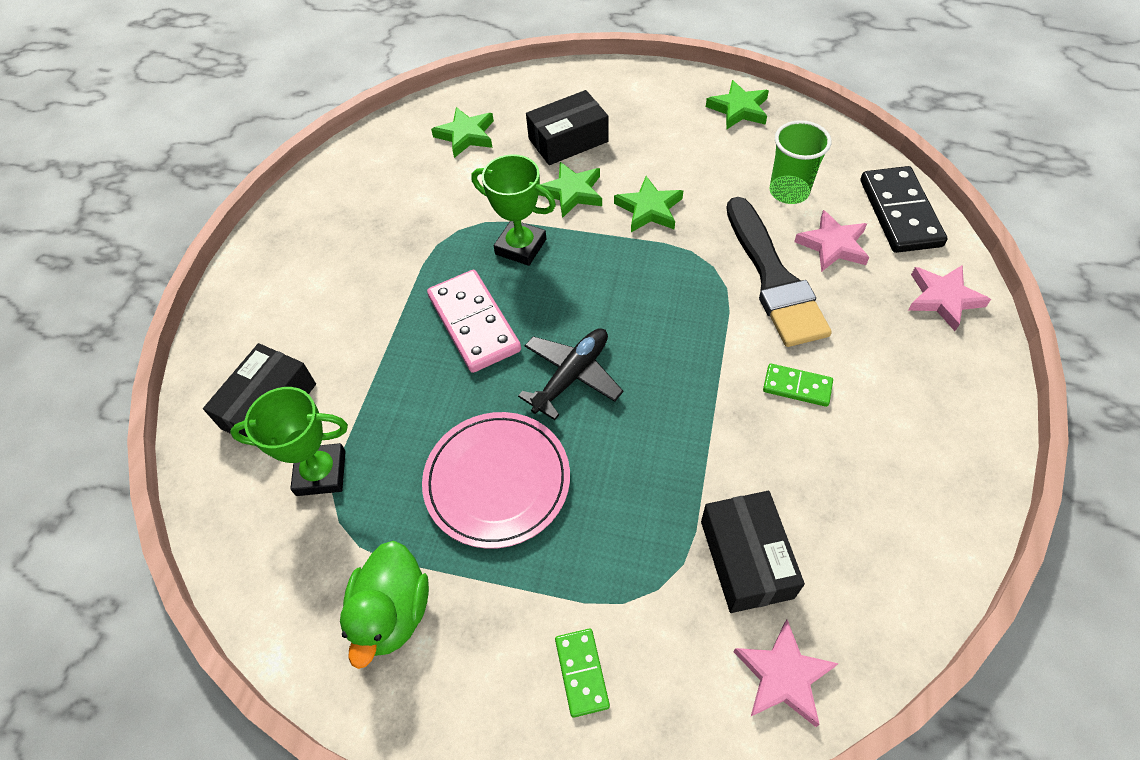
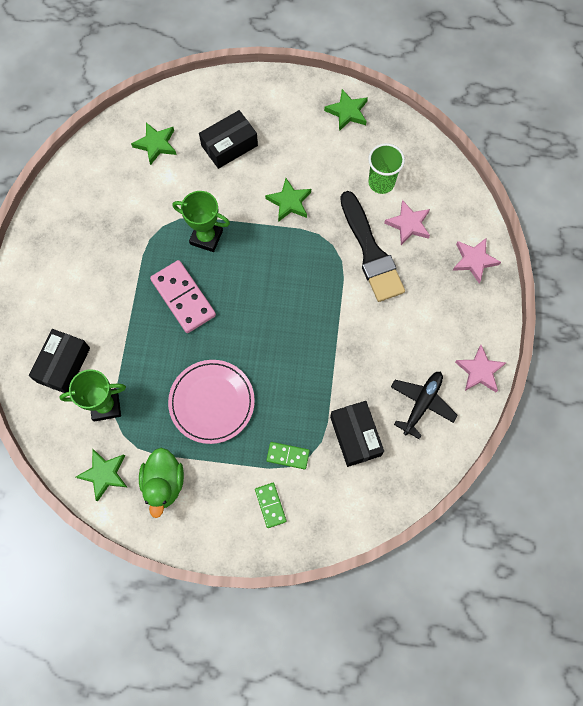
camera: 10 degrees left, 15 degrees up
(572, 192) = (236, 191): green star -> green star (104, 474)
(572, 376) = (249, 330): black plane -> black plane (422, 403)
(783, 676) = (375, 496): pink star -> pink star (479, 371)
(797, 387) = (384, 328): green domino -> green domino (288, 456)
(899, 213) = (452, 196): black domino -> none

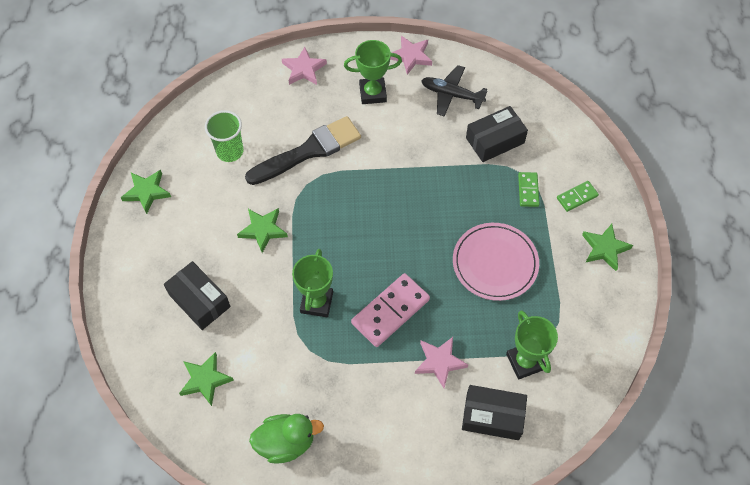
camera: 100 degrees left, 10 degrees down
(104, 474) = (594, 346): green star -> green star (605, 248)
(164, 483) = (585, 290): green duck -> green duck (286, 443)
(408, 224) = (273, 123): pink star -> pink star (439, 362)
(434, 323) = (373, 93): none -> green trophy

